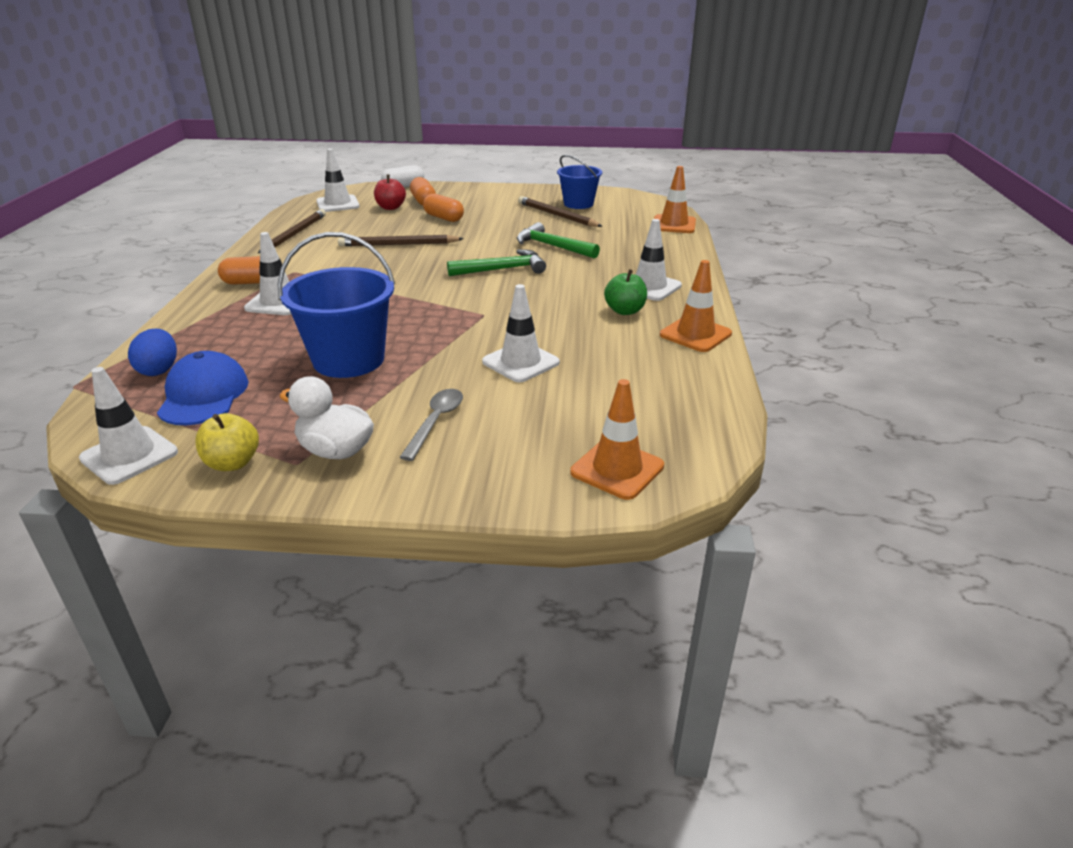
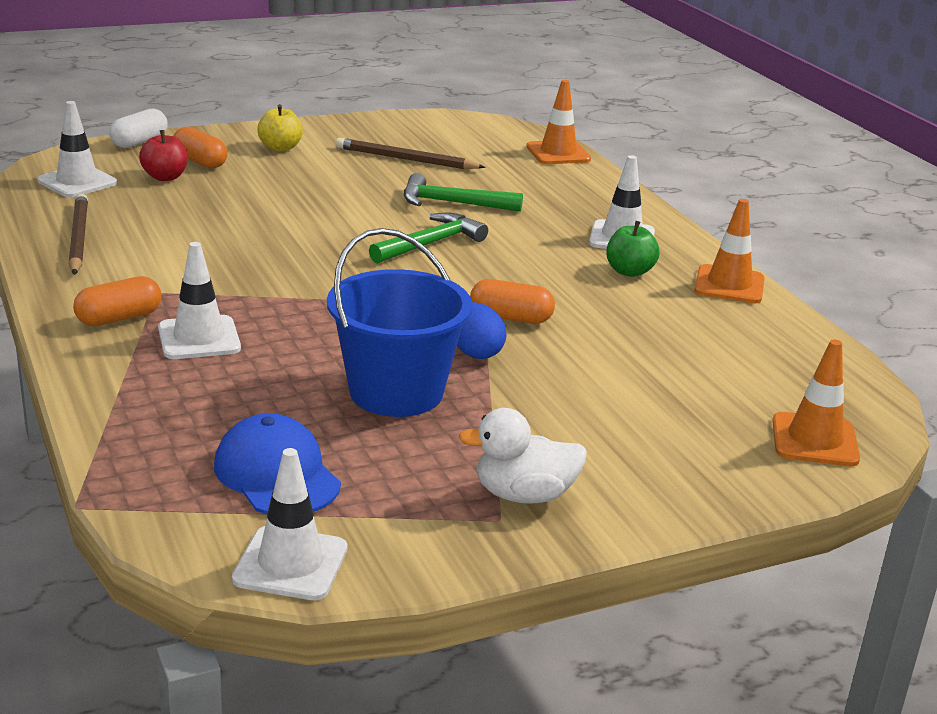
camera: 30 degrees left, 5 degrees down
(159, 370) = (168, 458): blue egg -> blue egg (475, 352)
(232, 463) = (428, 538): yellow apple -> yellow apple (280, 148)
(398, 244) = (251, 230): brown pencil -> none
(436, 422) = (588, 438): grey spoon -> none
(444, 218) = (262, 183): orange capsule -> orange capsule (510, 318)
(520, 362) = (593, 353): white traffic cone -> none
(578, 204) = (412, 139): blue bucket -> none

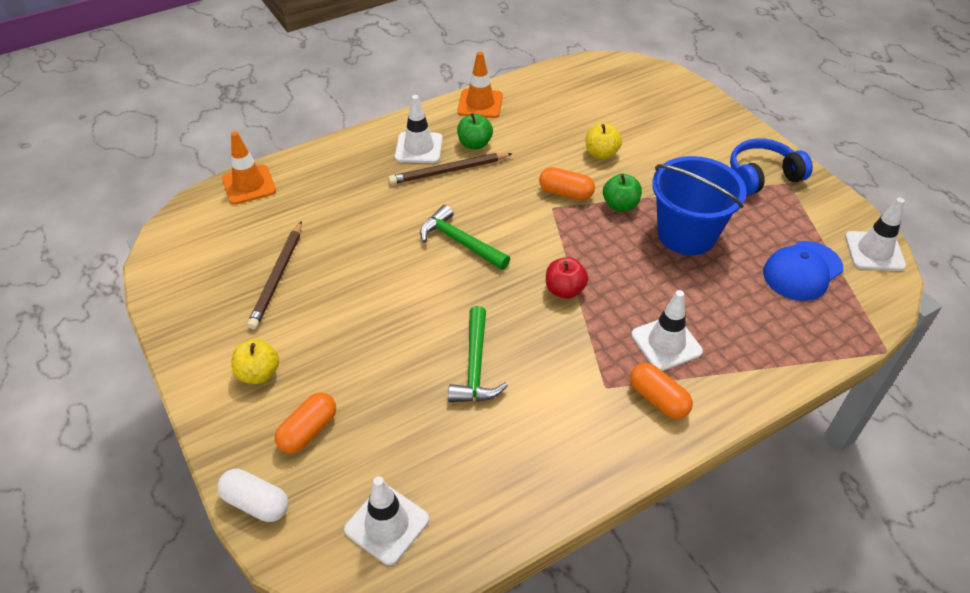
camera: 95 degrees left, 20 degrees up
(78, 238) = (523, 476): brown pencil -> brown pencil (449, 171)
(165, 177) = (357, 449): red apple -> red apple (564, 290)
(452, 203) = (376, 238): green hammer -> green hammer (475, 366)
(475, 352) = (620, 205): blue egg -> green apple
(510, 318) = (566, 193): orange capsule -> orange capsule turned 75 degrees counterclockwise
(524, 495) = (762, 176): white duck -> blue headphones
(601, 357) = (601, 153): none -> yellow apple
(814, 440) = (653, 83): orange traffic cone -> none

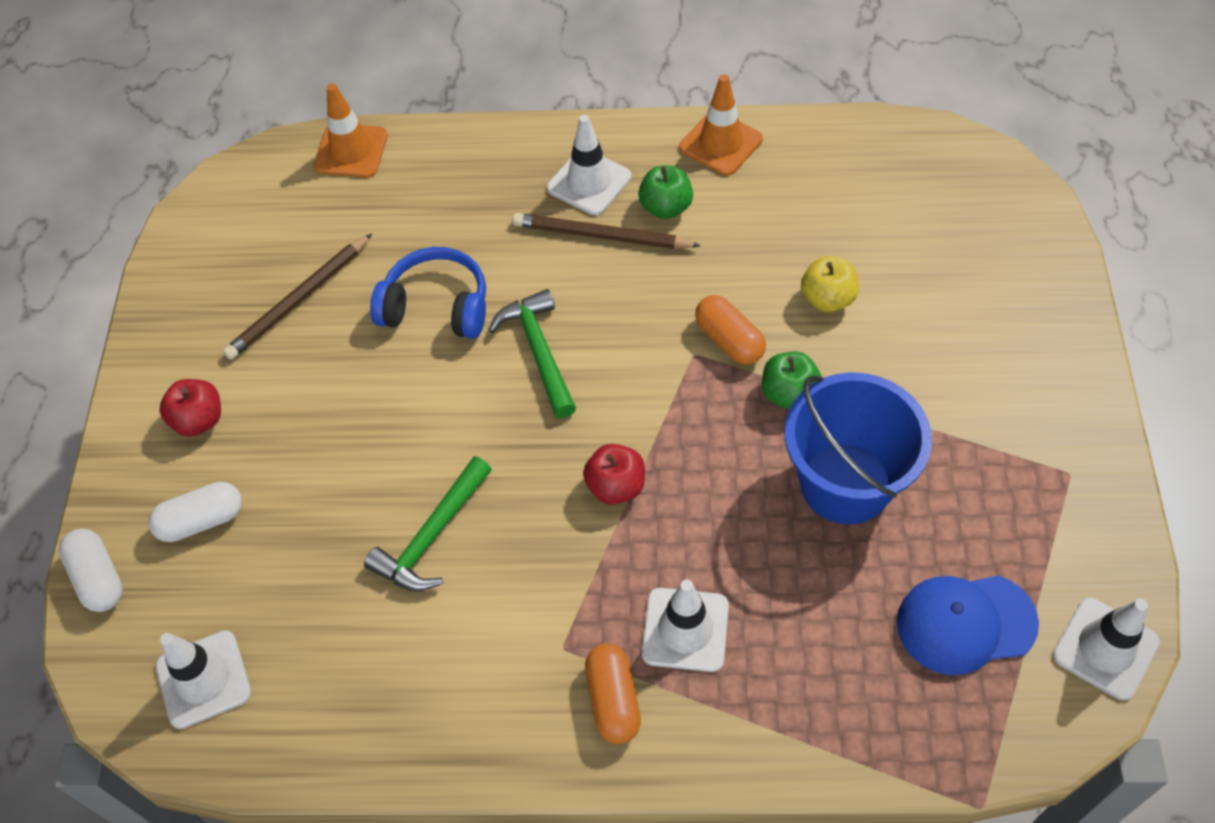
camera: 35 degrees right, 10 degrees up
(259, 373) = (199, 420): yellow apple -> red apple
(308, 431) = (201, 520): orange capsule -> white capsule
(762, 176) = (1039, 443): blue headphones -> blue headphones (436, 307)

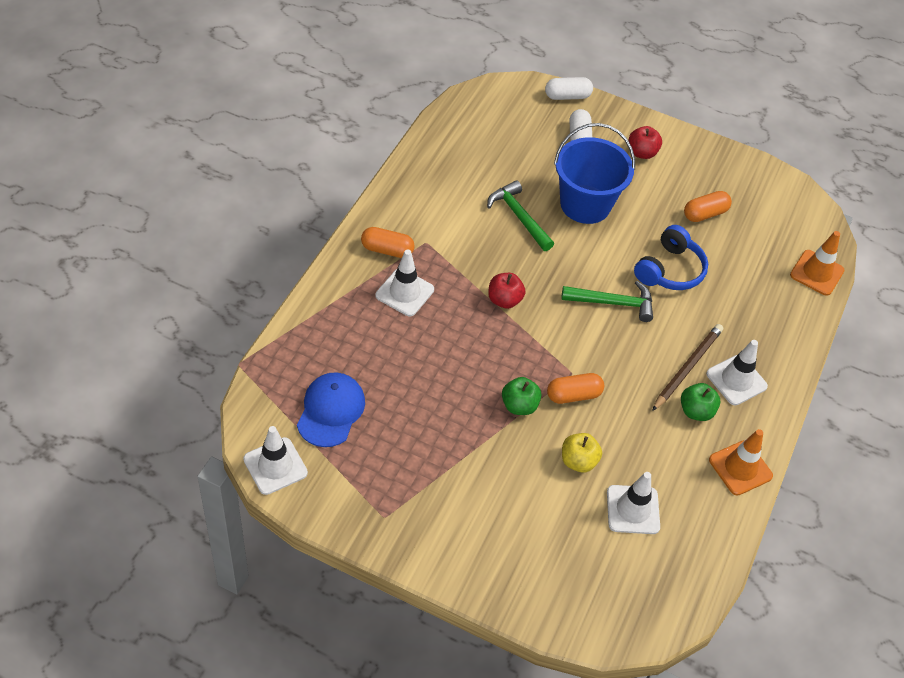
camera: 105 degrees right, 5 degrees down
(203, 679) = (491, 116): white traffic cone -> white traffic cone (633, 510)
(299, 300) = (705, 214): brown pencil -> orange capsule
(845, 483) = (445, 402): blue bucket -> blue bucket (585, 204)

